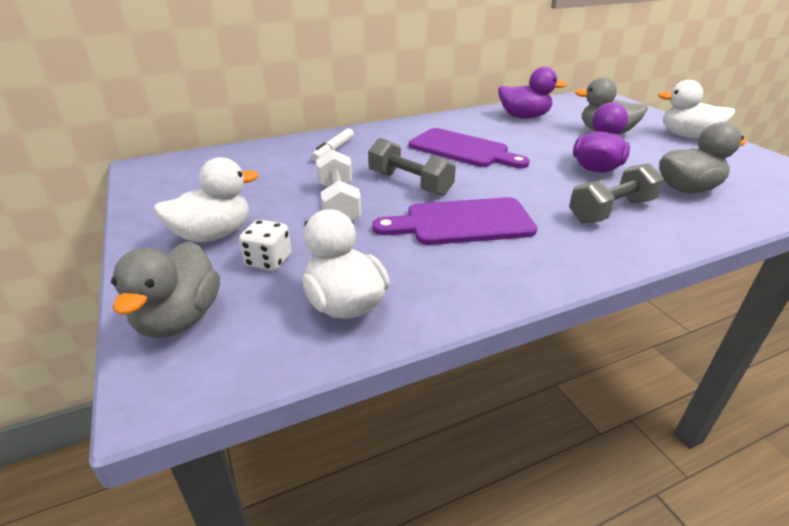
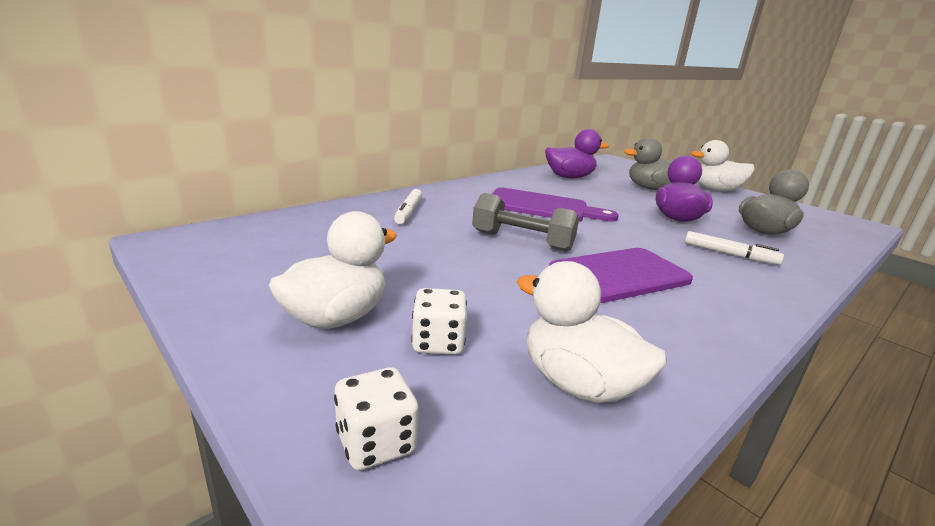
camera: 20 degrees left, 10 degrees down
(179, 319) = (376, 443): grey duck -> white dice
(338, 204) = (464, 267): white dumbbell -> none
(611, 211) = (729, 254): grey dumbbell -> white marker

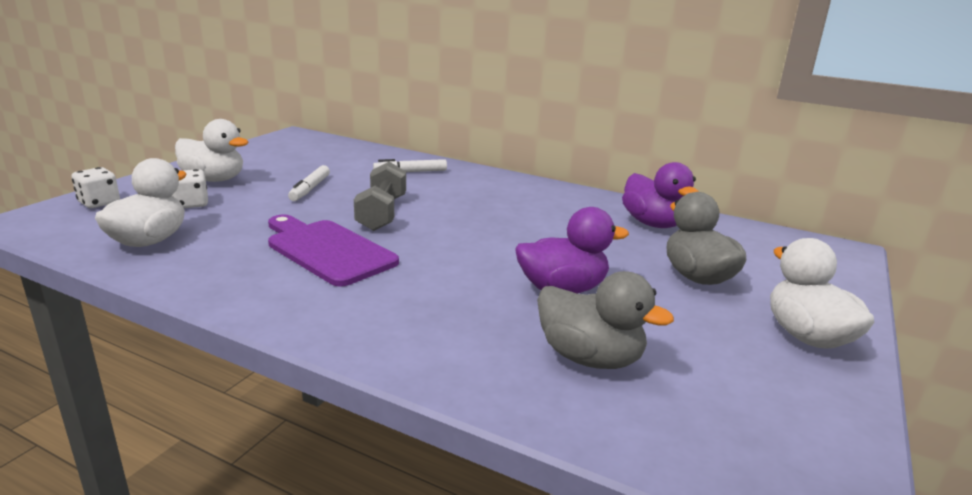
camera: 70 degrees right, 0 degrees up
(542, 207) = (497, 216): purple cutting board -> none
(729, 254) = (448, 316): white marker -> white marker (310, 189)

